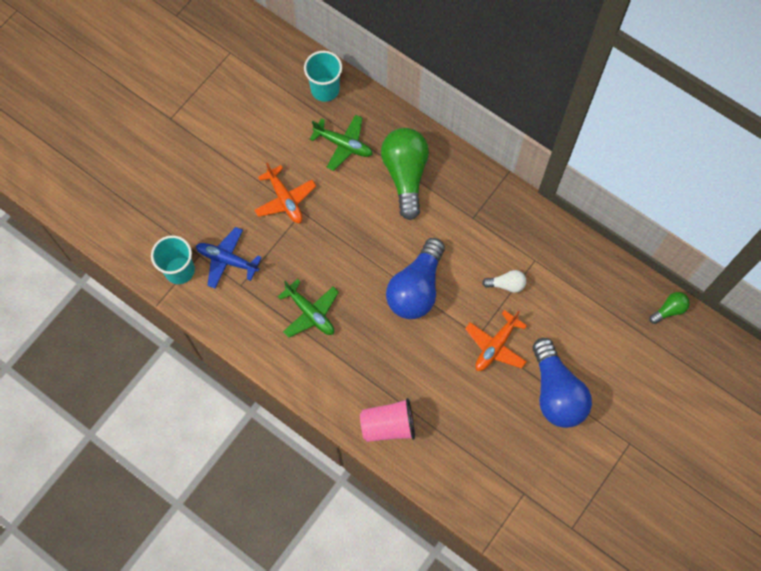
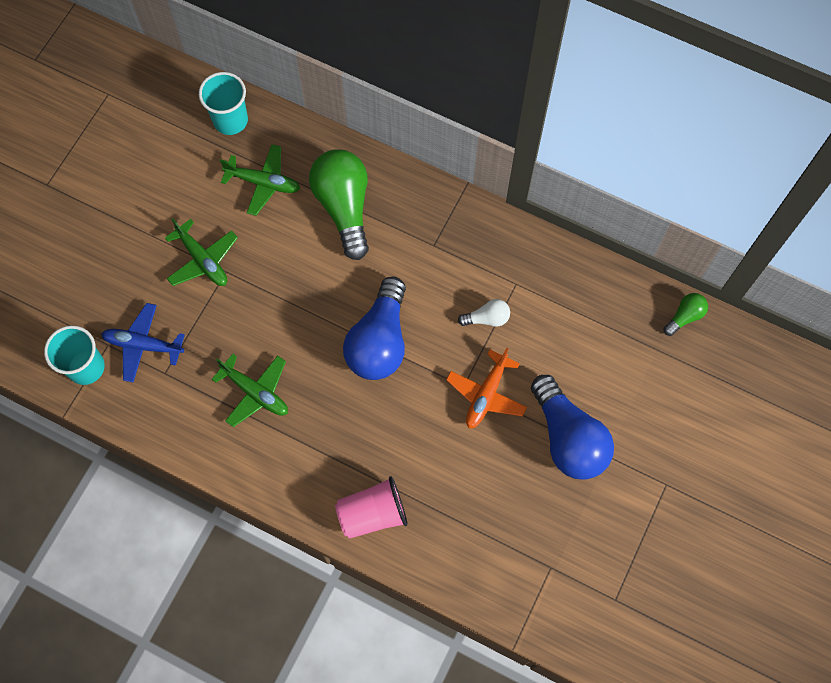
camera: 10 degrees left, 0 degrees up
(285, 199) = (203, 260): orange plane -> green plane

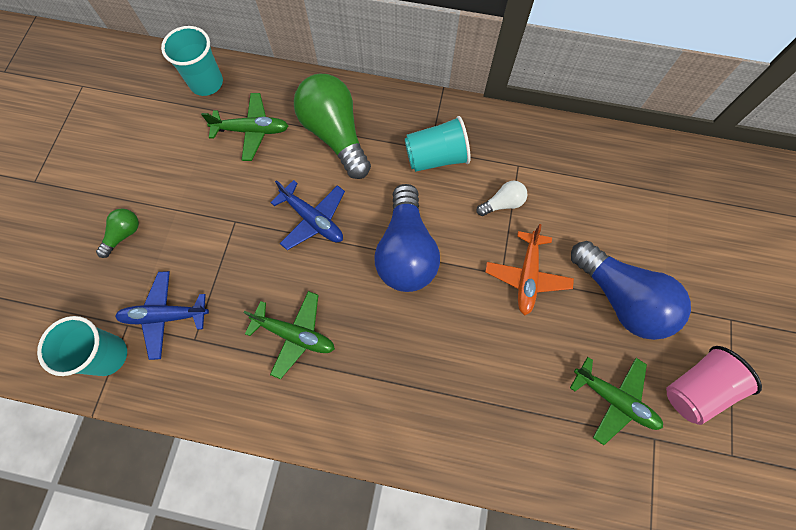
camera: 15 degrees left, 0 degrees up
(203, 260) = (209, 216): green plane -> green plane (614, 399)
(299, 288) = (313, 219): none -> blue plane
(372, 513) = (453, 432): pink cup -> pink cup (695, 388)
(437, 255) = (436, 157): none -> turquoise cup
(684, 316) = (681, 157): green light bulb -> green light bulb (124, 234)

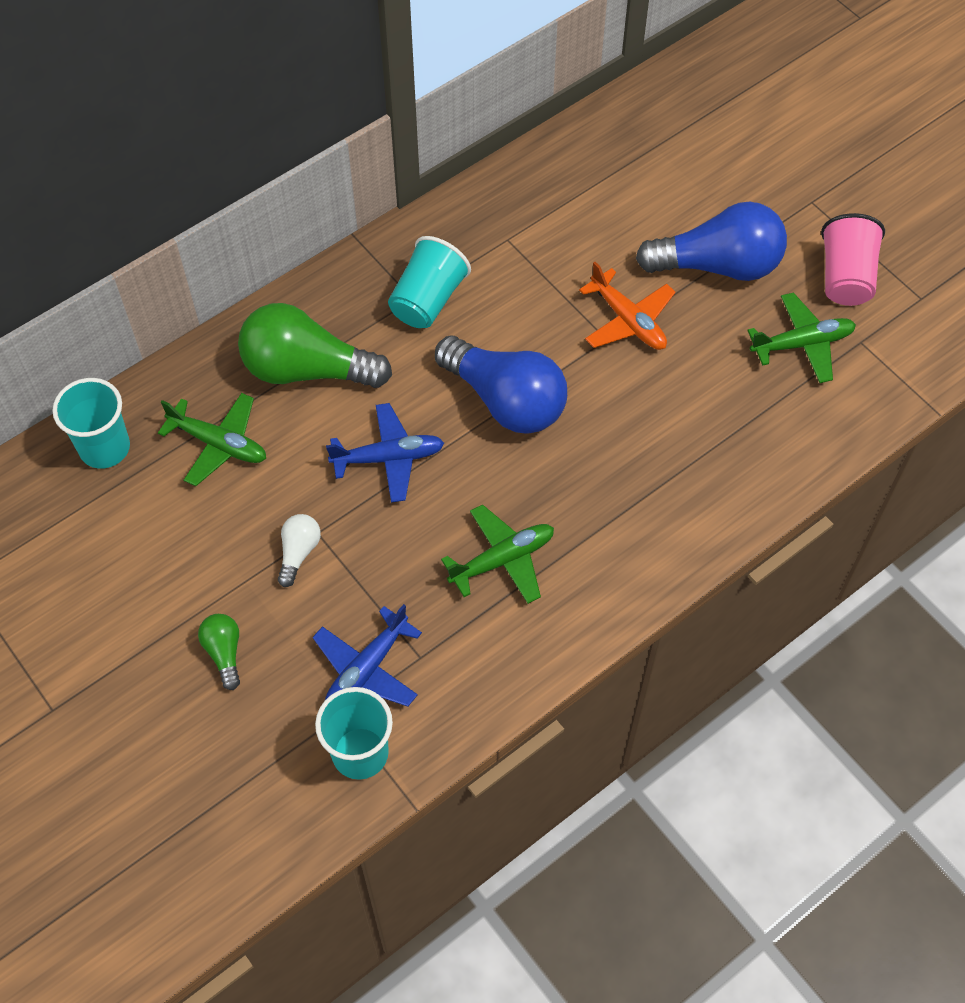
camera: 50 degrees left, 10 degrees down
(252, 131) = (219, 444): green plane -> green plane turned 75 degrees clockwise
(502, 203) = (535, 283): white light bulb -> white light bulb (298, 552)

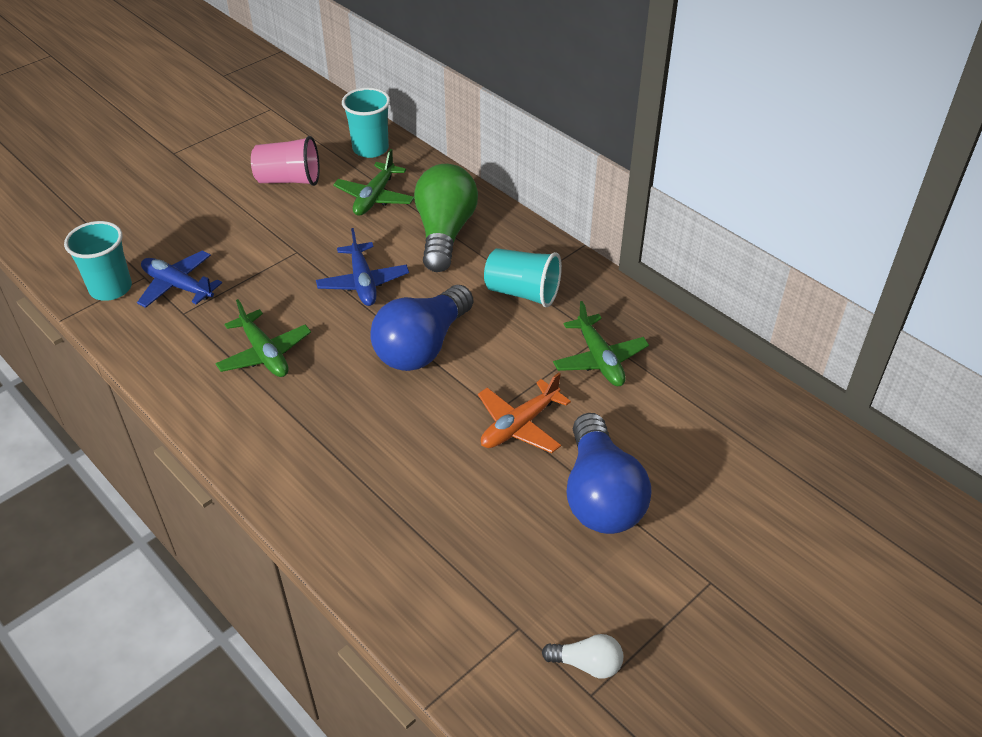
camera: 85 degrees right, 15 degrees down
(224, 653) = (202, 218): green light bulb -> none
(298, 552) = (280, 244): white light bulb -> white light bulb (587, 664)
(802, 344) = (508, 570): green plane -> green plane (599, 359)
(845, 277) = (607, 614): pink cup -> pink cup (289, 180)

